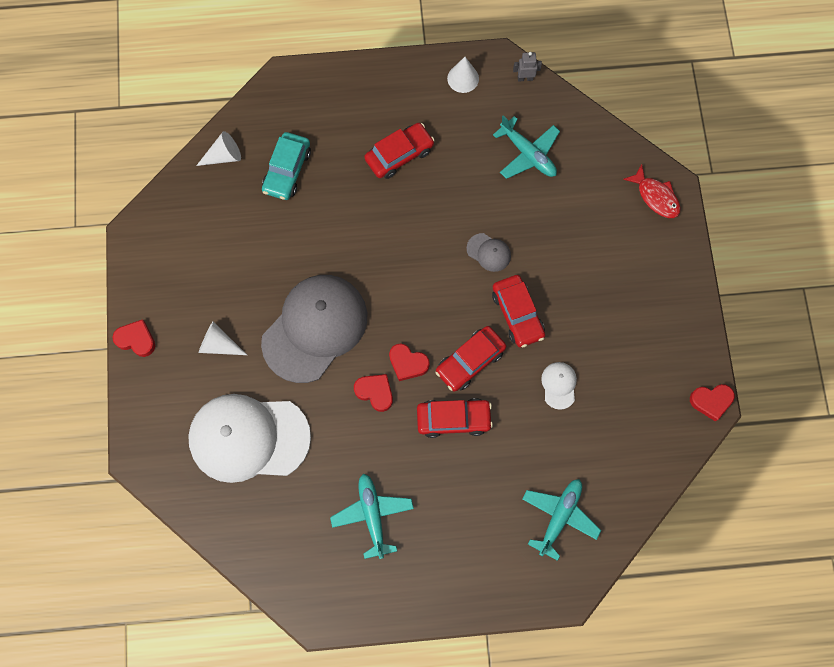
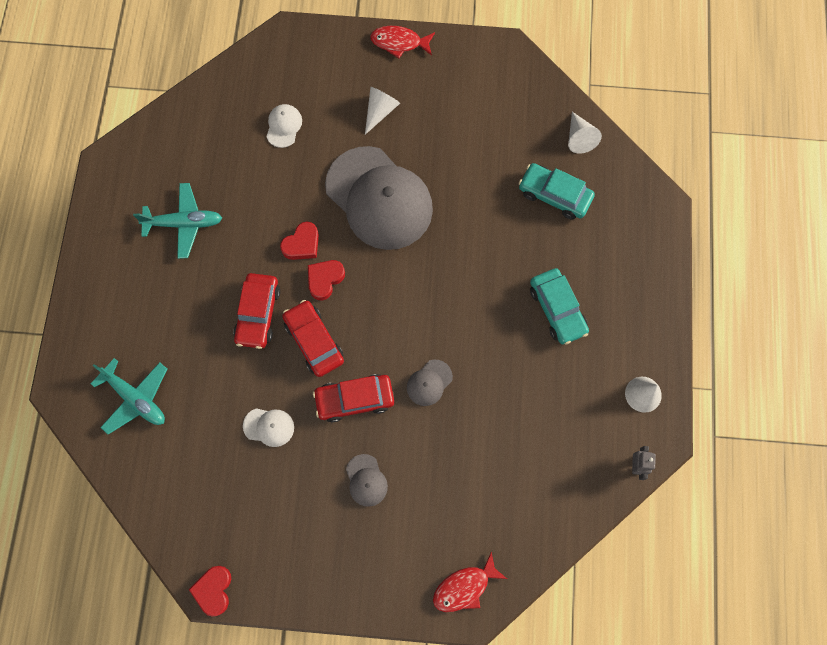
camera: 100 degrees right, 0 degrees up
(136, 340) = (399, 43): red heart -> red fish
(249, 438) = (284, 126): white cap -> white cap, size x0.40
(399, 155) = (557, 309): red car -> turquoise car
(528, 154) = (539, 449): turquoise plane -> none
(587, 291) = (366, 480): none -> grey cap

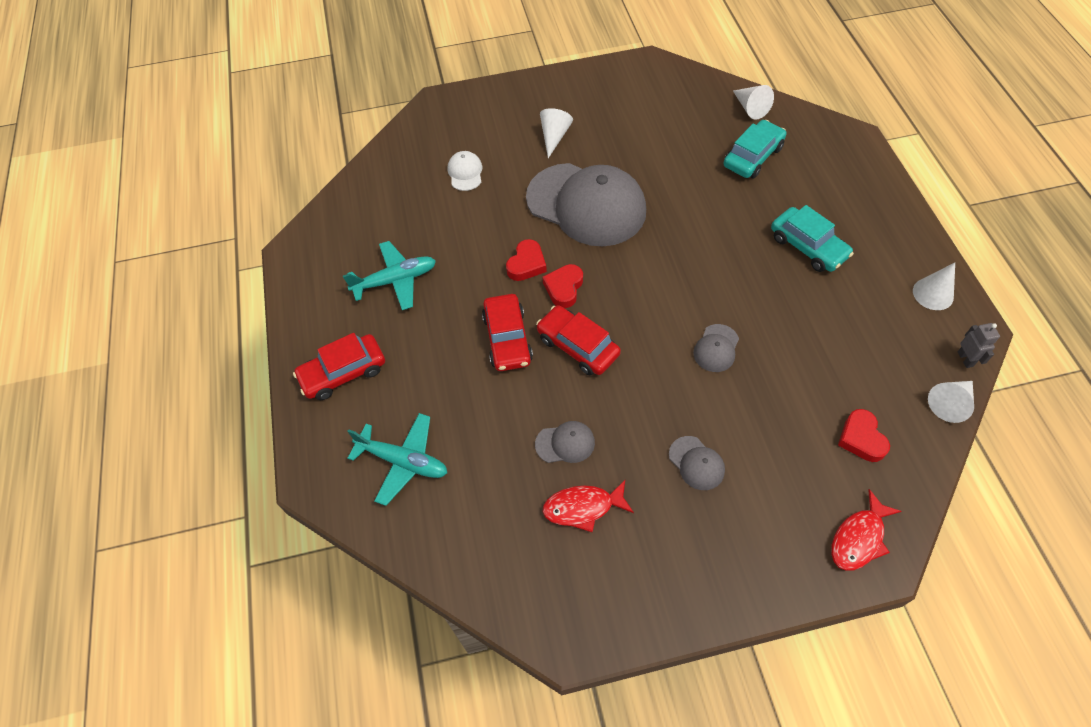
camera: 15 degrees left, 15 degrees down
(214, 590) = (575, 641): red heart -> red heart (861, 438)
(269, 427) = (565, 443): white cap -> grey cap
(354, 399) = (646, 387): red car -> red car (343, 373)
(399, 43) = (547, 81): red fish -> red fish (583, 507)
(554, 195) = (752, 157): turquoise car -> turquoise car turned 120 degrees clockwise
(600, 500) = (950, 403): none -> white cone

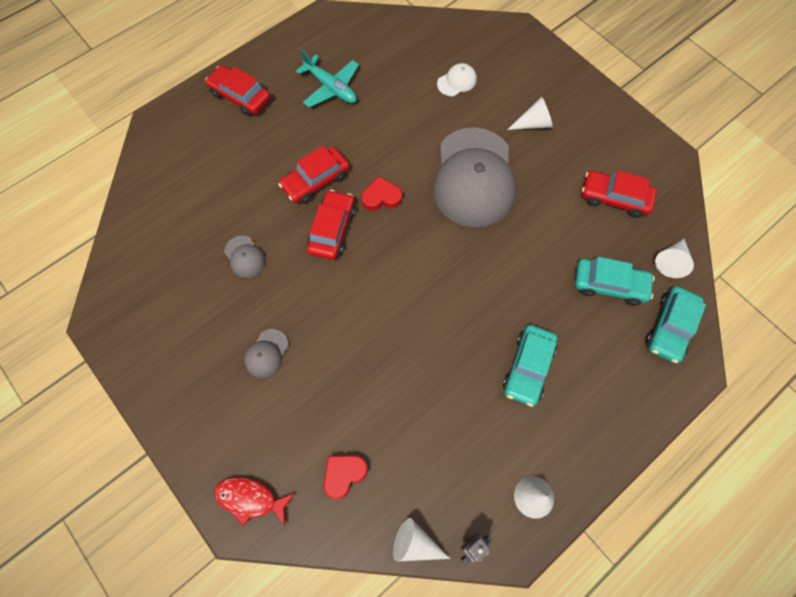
camera: 60 degrees right, 10 degrees up
(403, 461) = (189, 164): turquoise plane -> none
(526, 264) = (390, 162): red heart -> none
(583, 507) = (198, 290): red fish -> none
(668, 116) = (614, 198): none -> red car
(716, 348) = (379, 329): grey cap -> none
(812, 136) = (670, 327): none -> turquoise car

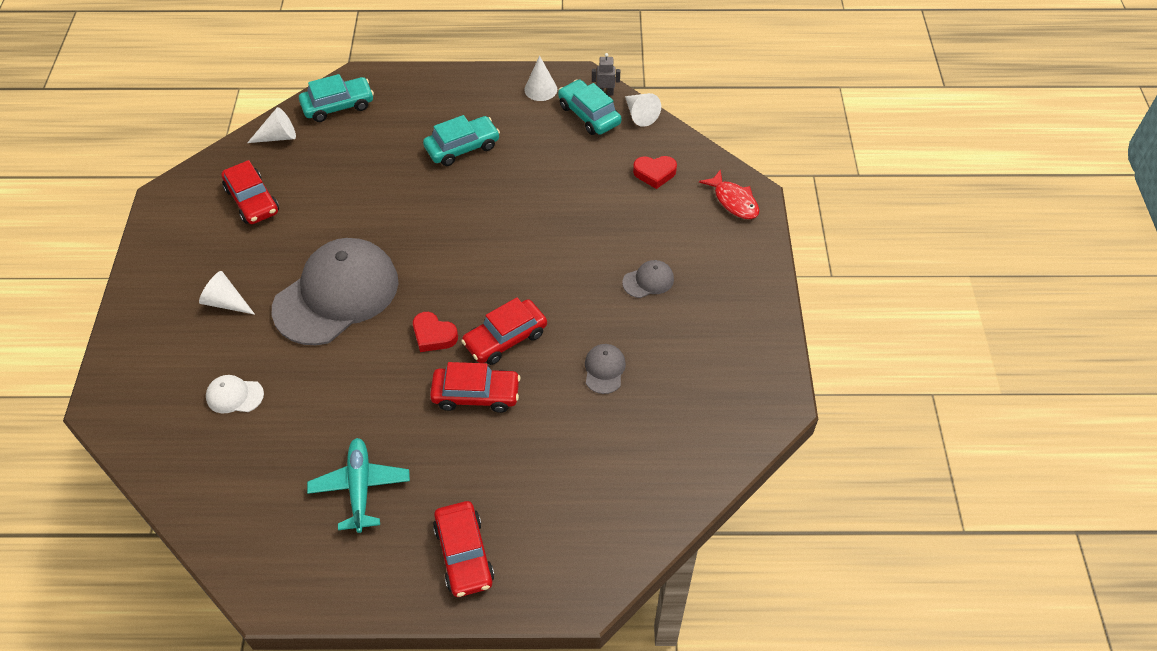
camera: 140 degrees left, 15 degrees down
(609, 285) = (341, 153): turquoise car -> turquoise car (589, 115)

